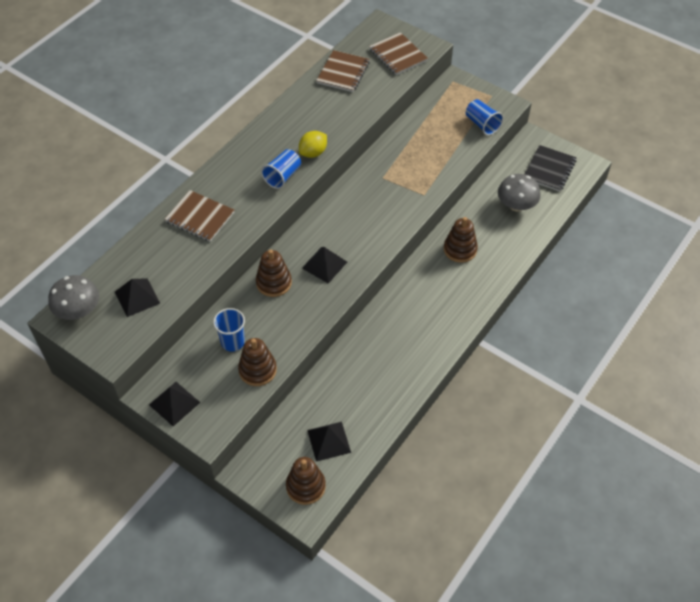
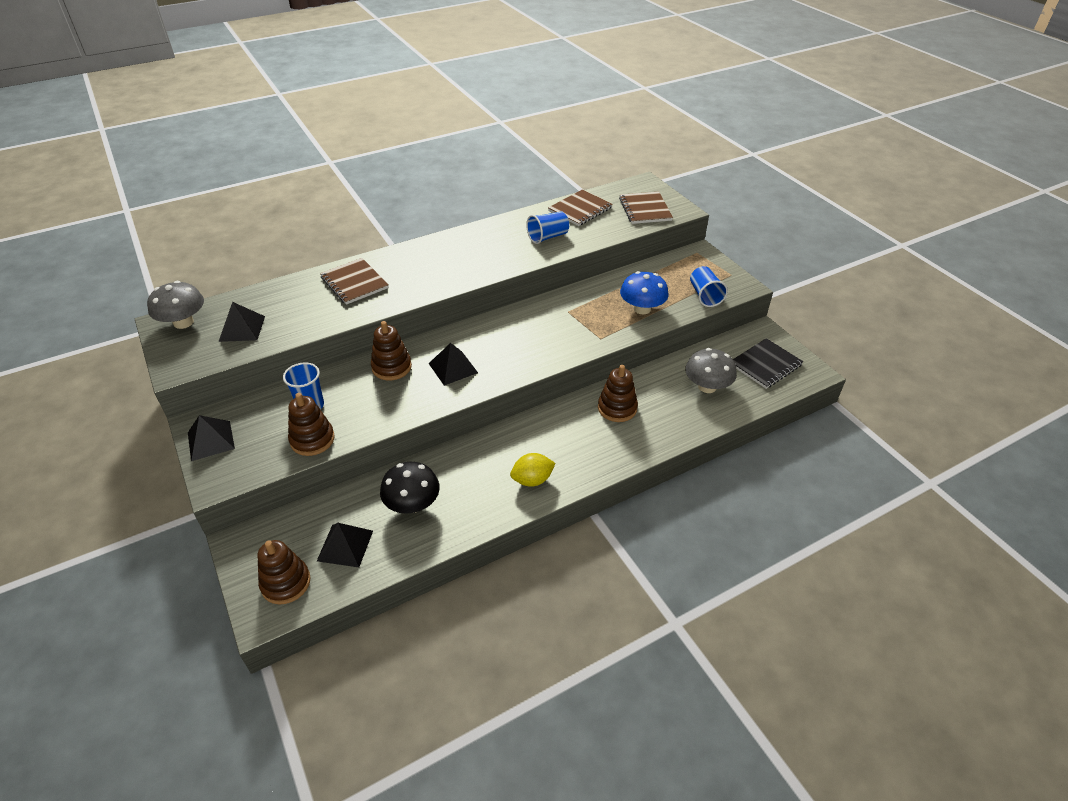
camera: 25 degrees right, 10 degrees down
(282, 176) = (458, 273): blue cup -> blue cup (548, 237)
(313, 153) = (502, 263): yellow lemon -> yellow lemon (532, 480)
(356, 389) = (412, 504): none -> black mushroom
(440, 154) = (642, 309): none -> blue mushroom

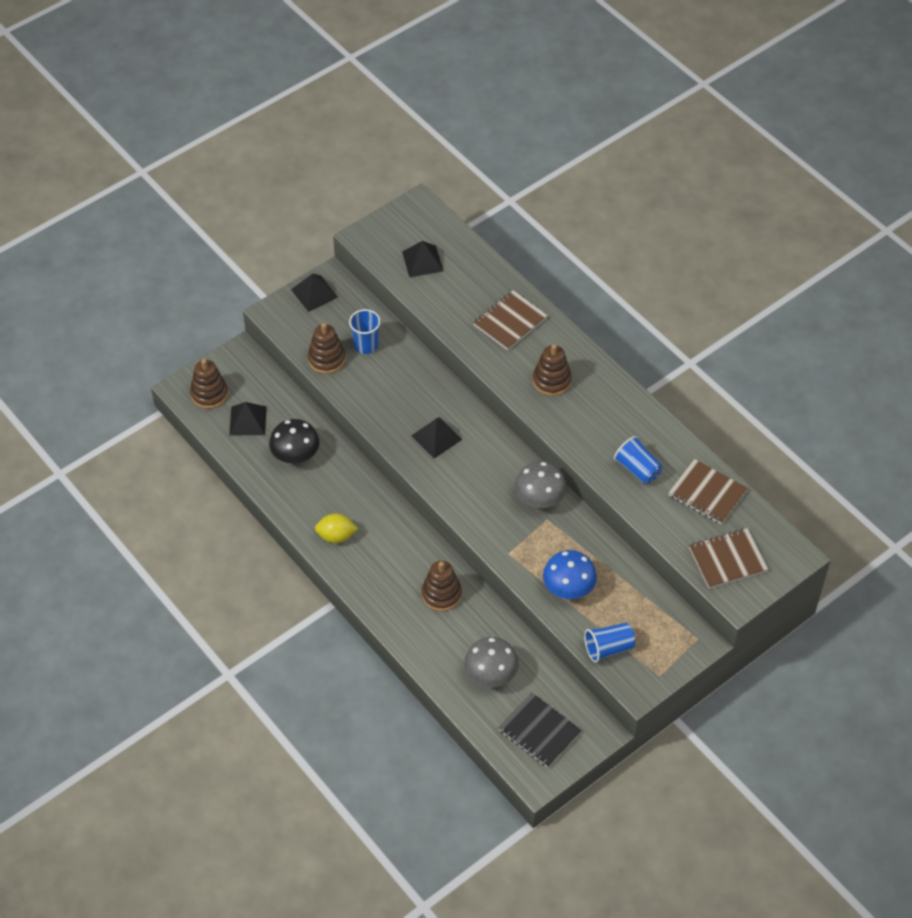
camera: 80 degrees right, 10 degrees up
(183, 322) = (422, 218): grey mushroom -> grey mushroom (539, 498)
(391, 367) = (427, 390): brown stacking toy -> brown stacking toy (551, 381)
(532, 480) = (336, 536): yellow lemon -> yellow lemon turned 60 degrees counterclockwise

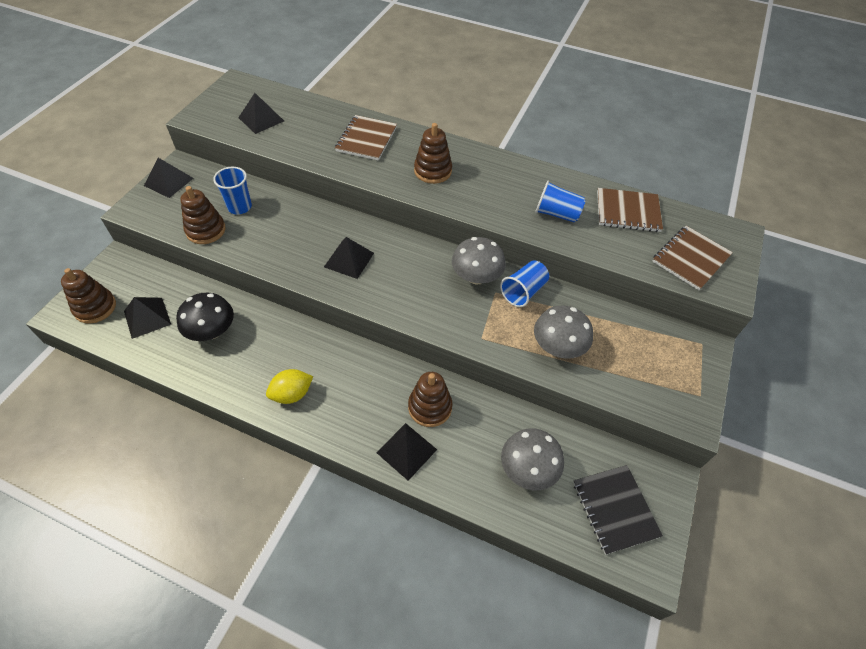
camera: 30 degrees left, 0 degrees up
(403, 619) = (406, 451): none -> black pyramid
(539, 731) = (615, 509): black notebook -> black notebook turned 60 degrees clockwise
(568, 587) = (558, 346): blue mushroom -> grey mushroom
(608, 648) = (636, 390): blue cup -> blue cup (523, 291)

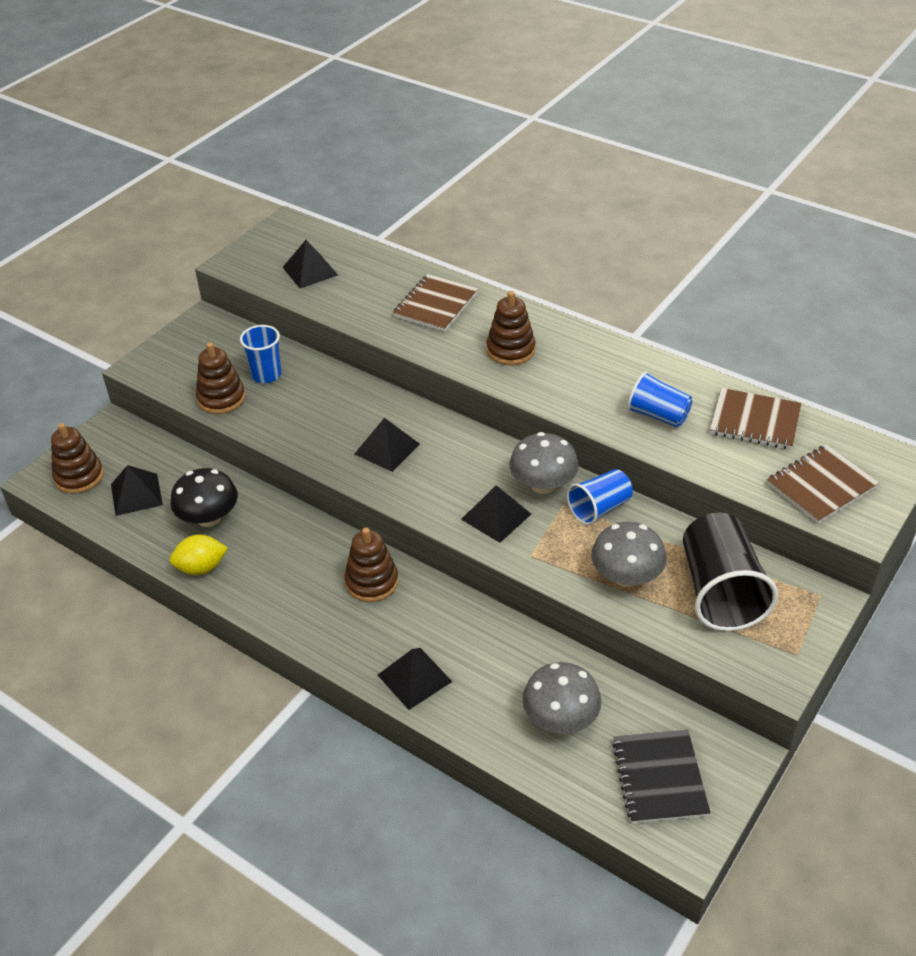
camera: 15 degrees right, 10 degrees down
(168, 182) = (187, 338): black pyramid -> black pyramid (496, 516)
(292, 394) = (290, 598): yellow lemon -> yellow lemon (201, 568)
(430, 407) = (454, 634): brown stacking toy -> brown stacking toy (371, 582)
(630, 350) = (720, 592): none -> black cup

